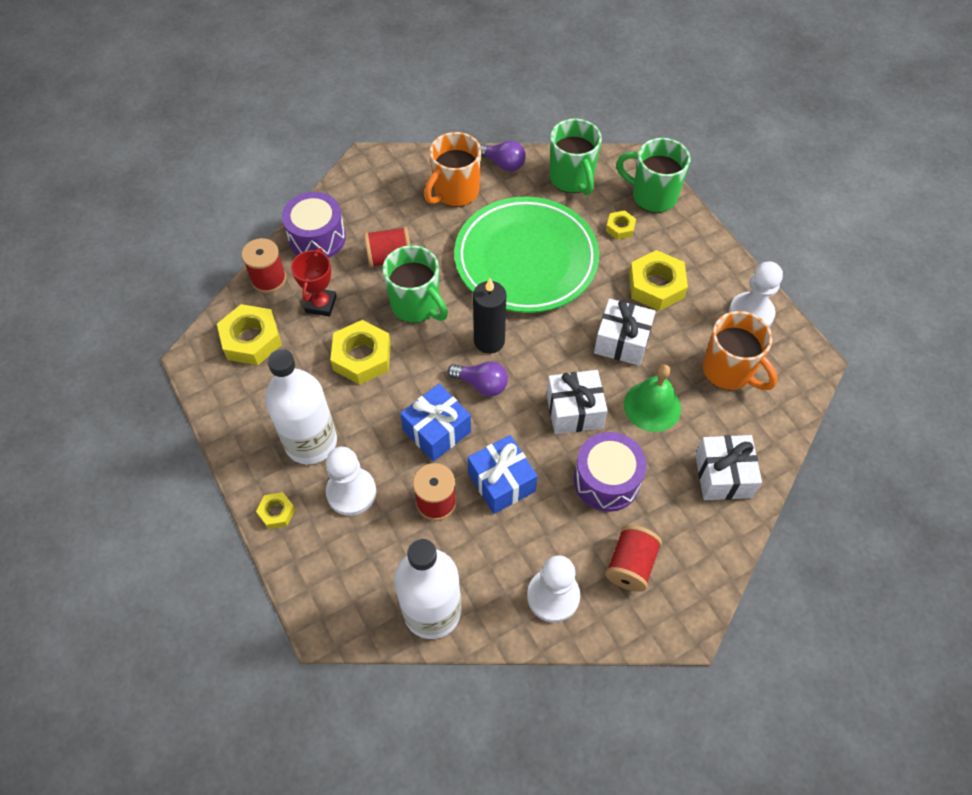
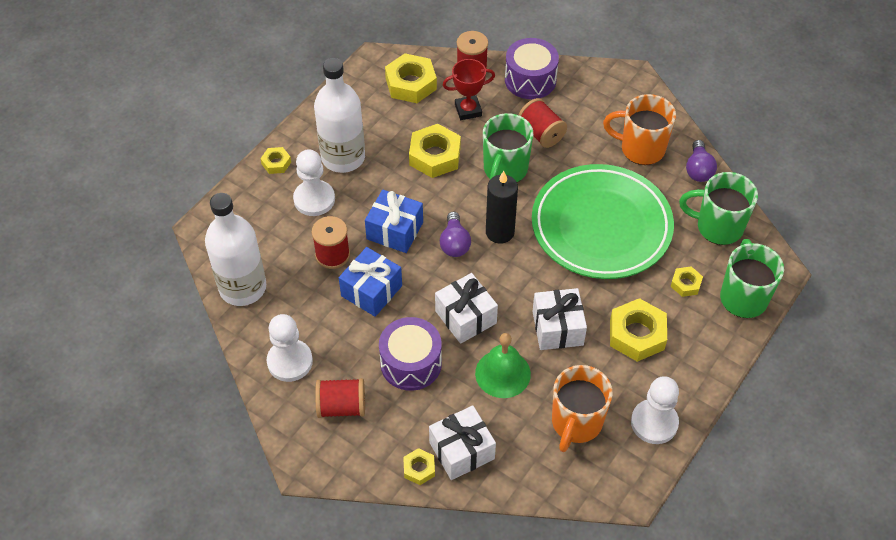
camera: 65 degrees right, 5 degrees down
(572, 179) = (717, 227): green mug -> green mug turned 60 degrees clockwise
(729, 521) = (419, 469): none -> yellow nut

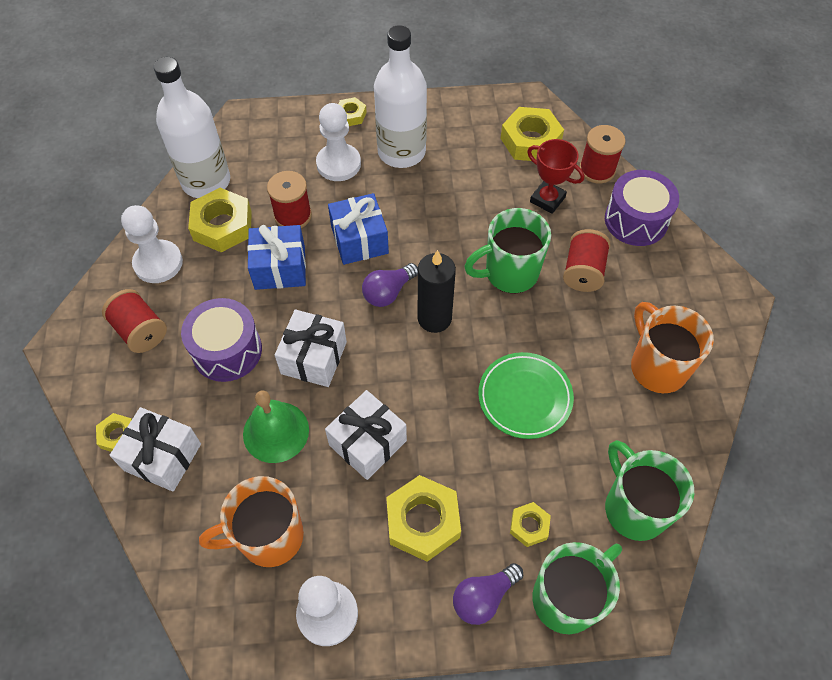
camera: 50 degrees right, 5 degrees up
(435, 156) = (470, 211): yellow nut -> yellow nut (222, 226)
(601, 226) = (524, 397): green plate -> green plate, size x0.53
(698, 169) = (688, 438): purple light bulb -> purple light bulb (483, 597)

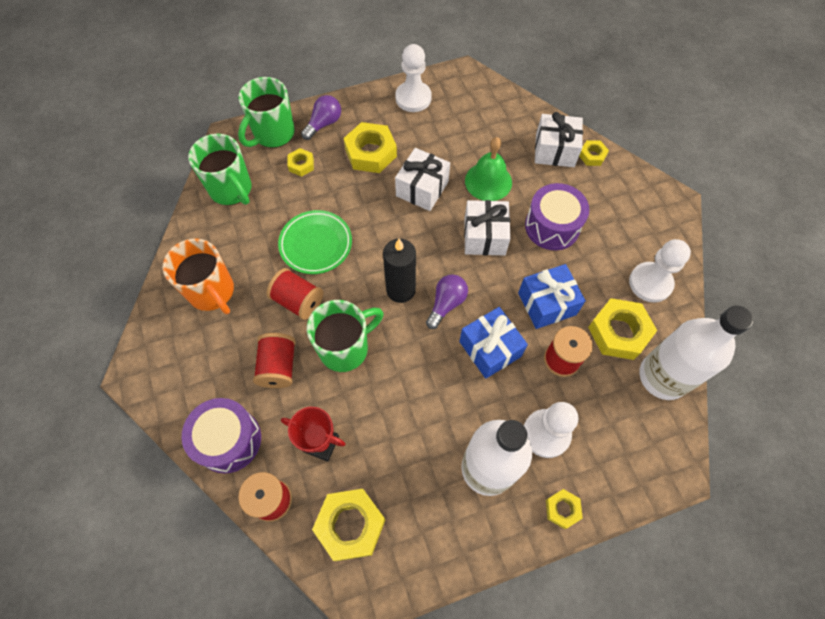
camera: 165 degrees right, 5 degrees up
(140, 331) = (625, 225): red spool -> red spool (298, 301)
(269, 537) = (464, 125): orange mug -> none

